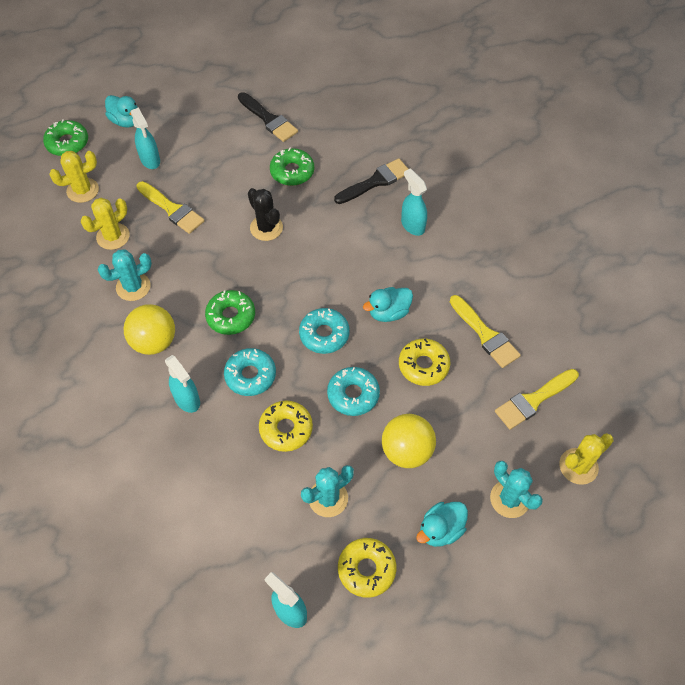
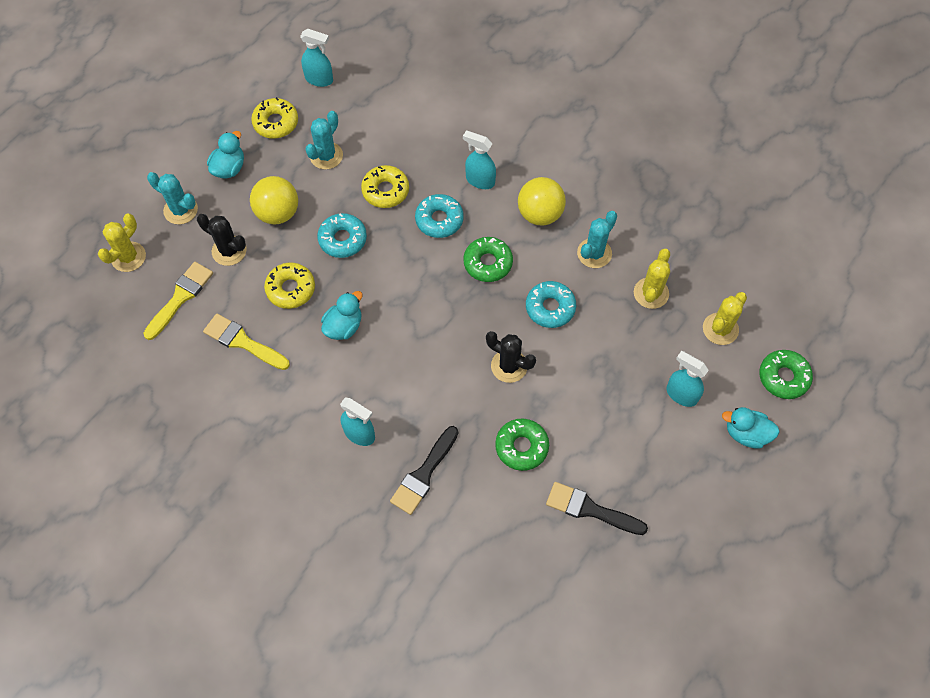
camera: 155 degrees right, 5 degrees up
(172, 209) = (616, 346): yellow brush -> none
(324, 334) = (394, 281): turquoise donut -> turquoise donut (550, 308)
(471, 429) = (229, 251): none -> black cactus

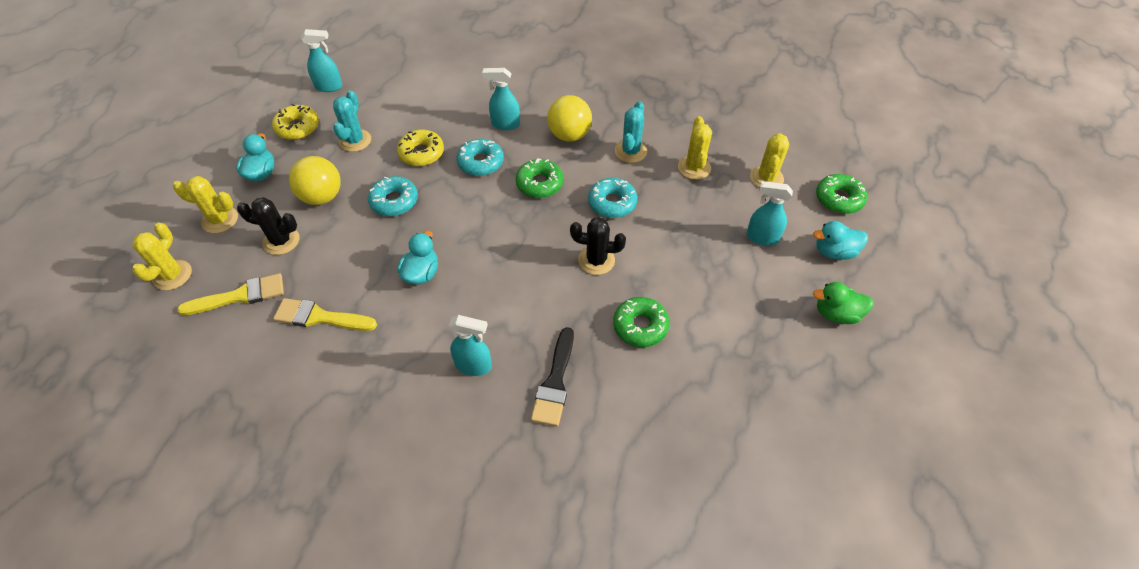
camera: 20 degrees left, 10 degrees down
(180, 210) = (220, 220): turquoise cactus -> yellow cactus
(180, 297) = (240, 296): yellow brush -> yellow brush turned 60 degrees clockwise
(291, 289) = (356, 256): yellow donut -> none
(590, 509) = (732, 361): black brush -> none
(712, 498) = (836, 314): none -> green duck

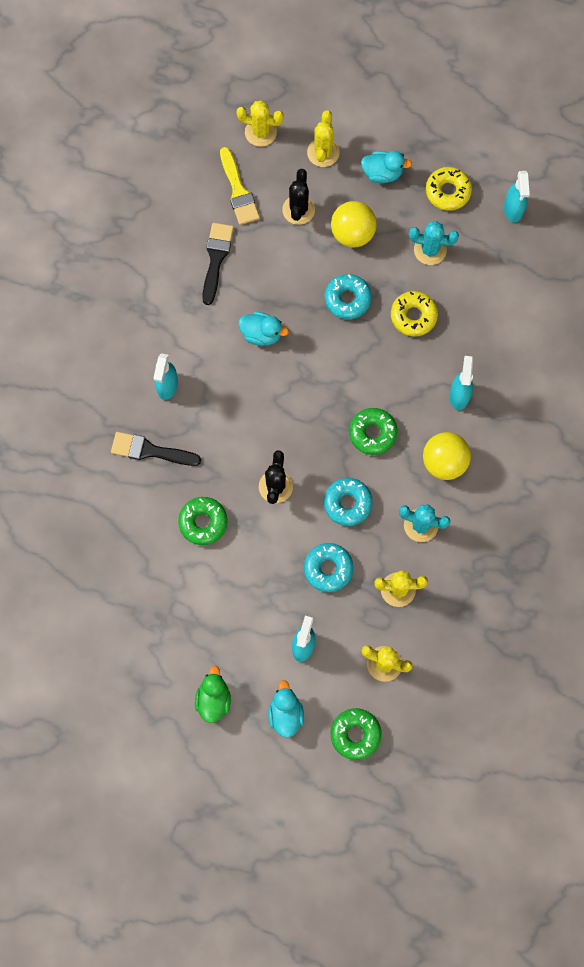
camera: 90 degrees right, 20 degrees up
(320, 317) = (216, 258): yellow brush -> black brush
(481, 162) = (401, 374): turquoise donut -> turquoise donut (328, 569)

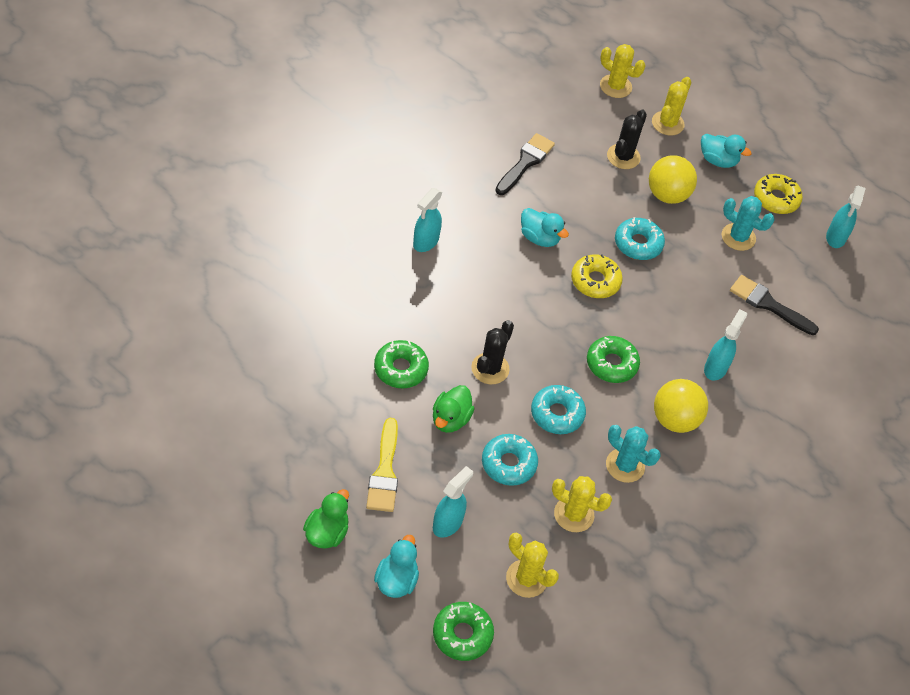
camera: 15 degrees right, 20 degrees down
(150, 450) = (380, 287): black brush -> black brush (768, 304)
(238, 191) = (573, 121): yellow brush -> yellow brush (384, 471)
(264, 550) = (450, 419): none -> green duck
(413, 316) = (698, 283): yellow donut -> yellow donut (595, 281)

